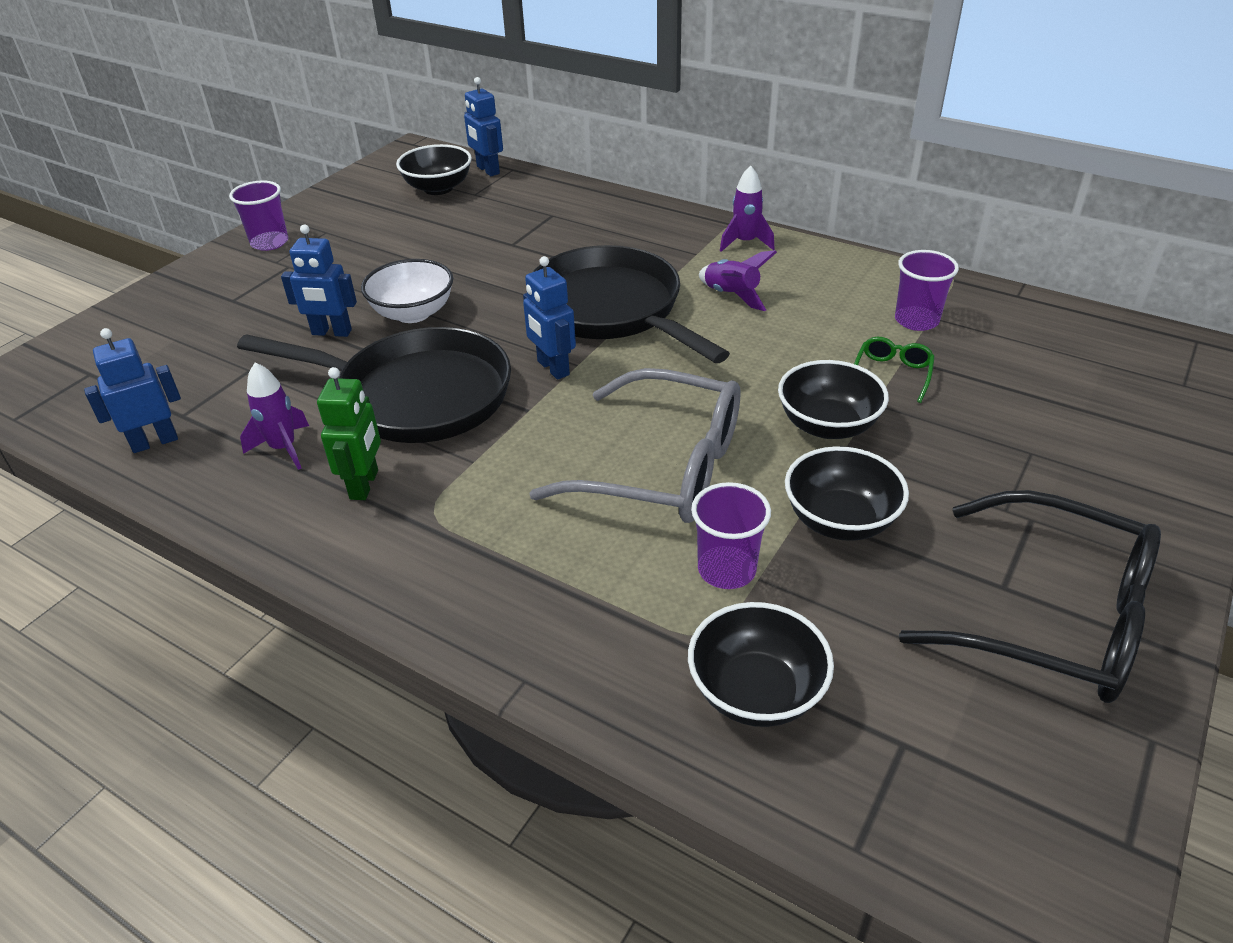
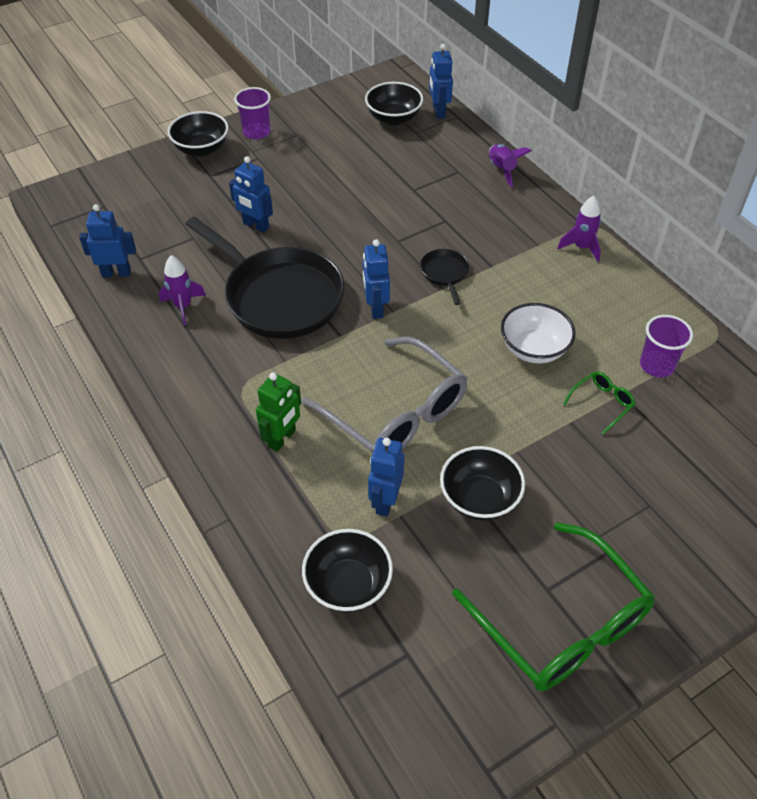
camera: 25 degrees right, 10 degrees up
(365, 485) = (214, 352): green robot -> green robot (282, 438)
(413, 313) = (314, 228): white bowl -> white bowl (534, 349)
(611, 310) = (445, 274): black pan -> black pan, size x0.42
(726, 570) = (385, 501): purple cup -> blue robot
(731, 295) = (537, 292): purple rocket -> purple rocket (502, 170)
(827, 425) = (525, 426): black bowl -> black bowl (201, 149)
(1053, 617) = (562, 623): black glasses -> green glasses

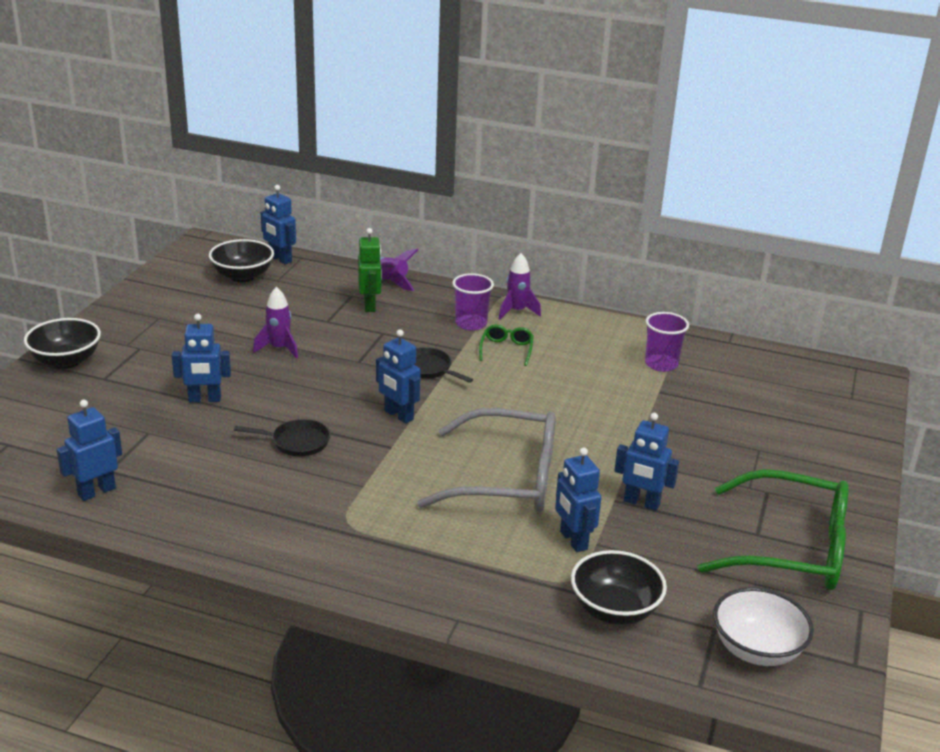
camera: 40 degrees left, 20 degrees down
(183, 306) = (208, 488): purple rocket -> purple rocket (279, 348)
(256, 132) = (112, 329): purple cup -> purple cup (471, 324)
(279, 296) = (296, 442): black pan -> black pan, size x0.42
(282, 438) = (432, 541): green robot -> green robot (370, 305)
(479, 498) = (641, 503): black bowl -> blue robot
(534, 349) = (562, 390): white bowl -> white bowl (756, 649)
(602, 403) = (653, 403): green glasses -> green glasses (506, 349)

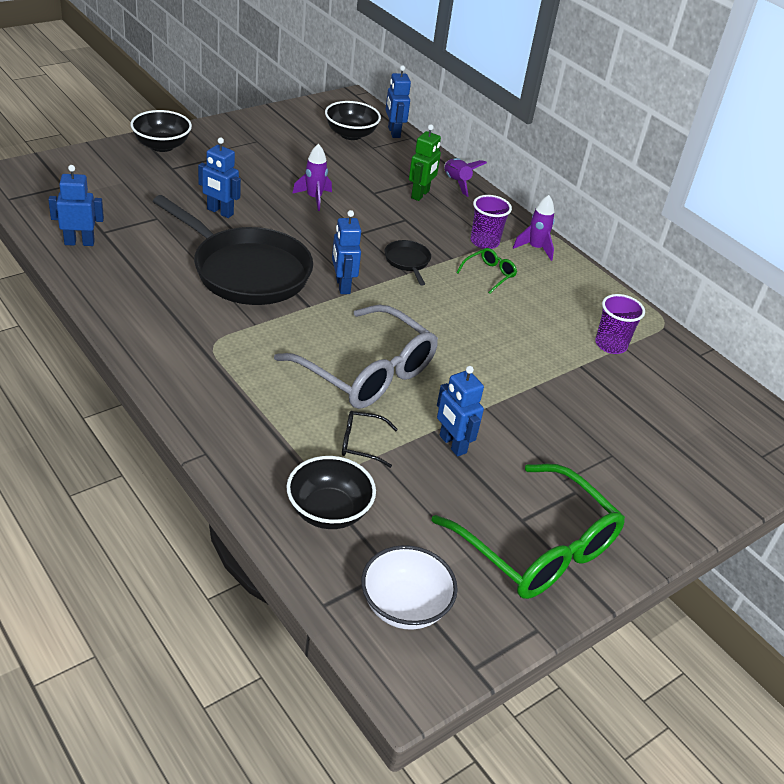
camera: 30 degrees right, 10 degrees up
(296, 442) = (246, 271): black pan -> black pan, size x2.36
(573, 540) = (361, 443): blue robot -> black glasses

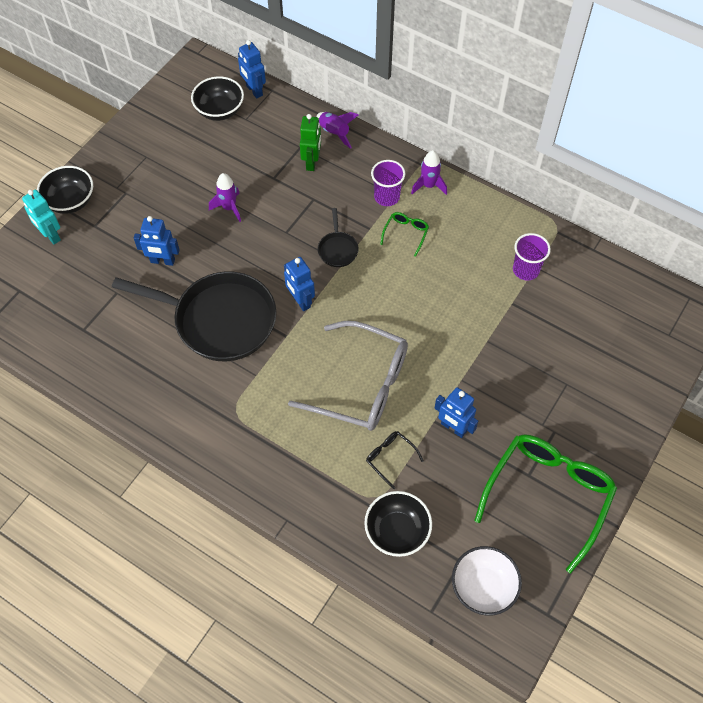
camera: 15 degrees left, 20 degrees up
(79, 242) = (72, 351): blue robot -> none
(124, 161) = (50, 235): none -> turquoise robot
(361, 443) = (390, 458): black glasses -> black glasses turned 60 degrees clockwise
(407, 262) = (337, 249): black pan -> black pan turned 150 degrees counterclockwise
(537, 547) = (548, 495): green glasses -> green glasses turned 90 degrees counterclockwise

